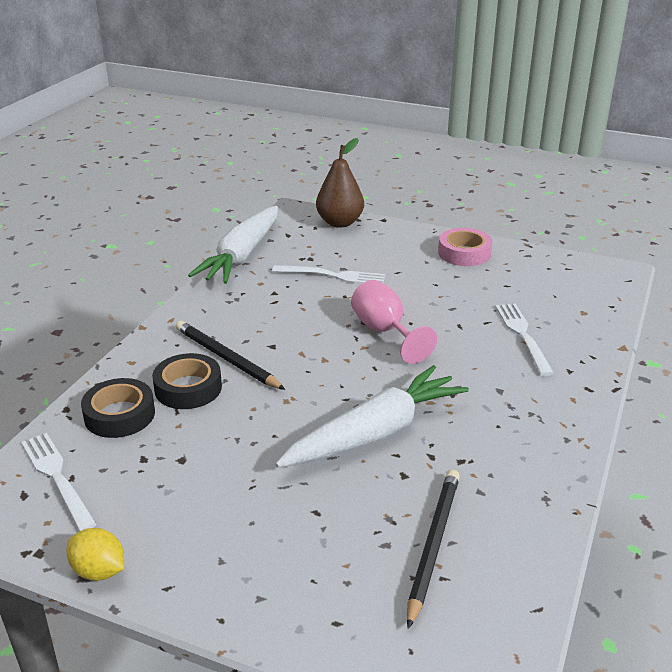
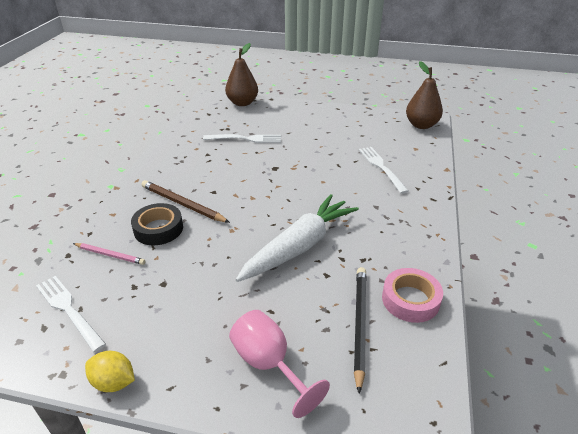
camera: 10 degrees left, 5 degrees up
(119, 415) = (110, 255): black tape -> pink pencil
(226, 358) = (182, 204): black pencil -> brown pencil
(242, 255) = (179, 130): white carrot -> none
(385, 332) = (289, 174): pink goblet -> pink goblet (269, 364)
(464, 253) = (329, 116): pink tape -> pink tape (410, 300)
(602, 278) = (421, 125): none -> brown pear

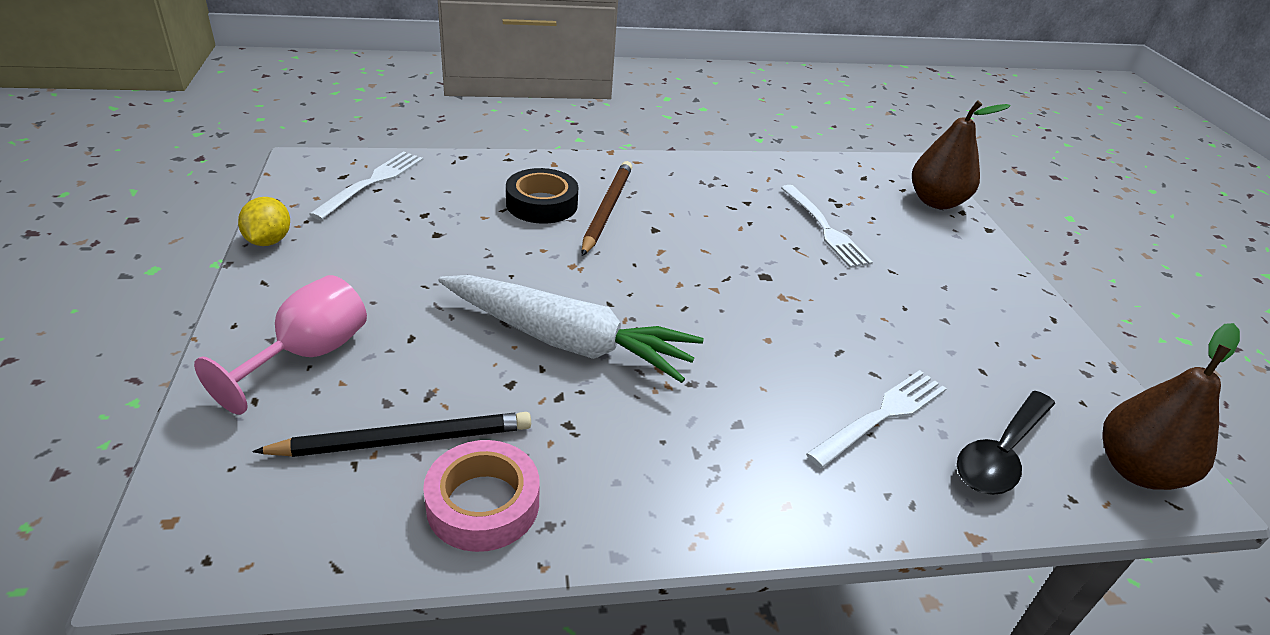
camera: 65 degrees right, 0 degrees up
(110, 255) = (474, 183): pink pencil -> none
(408, 148) = (1000, 454): none -> black spoon

